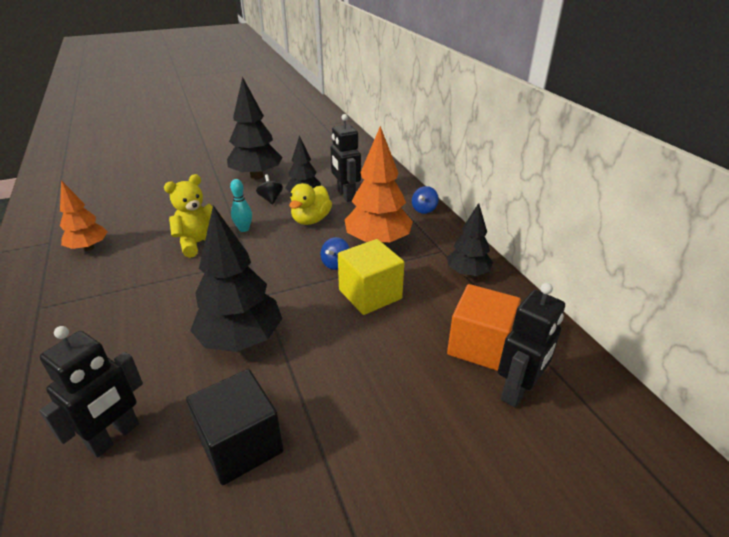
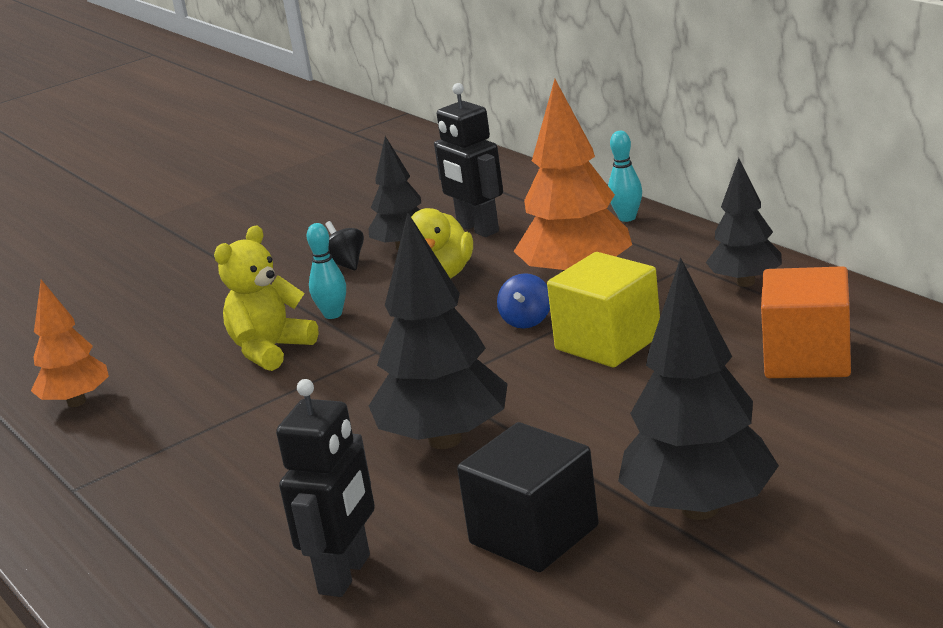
camera: 10 degrees left, 10 degrees down
(256, 176) = (291, 238): black tree -> black tree (700, 508)
(424, 209) = (627, 218): blue spinning top -> turquoise bowling pin
(518, 391) = (884, 390): black robot -> none

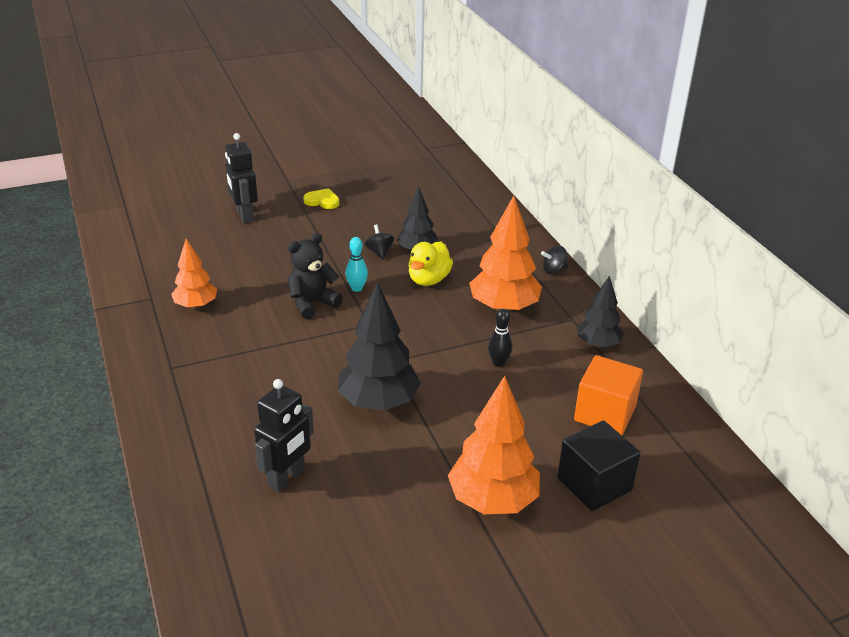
camera: 10 degrees right, 10 degrees up
(221, 229) = (322, 201): none -> yellow heart
(270, 350) = (312, 303): yellow teddy bear -> black teddy bear
(477, 229) = (464, 250): black robot -> black robot (244, 216)
(527, 321) = (461, 330): blue spinning top -> none
(534, 535) = (396, 486): black cube -> black cube (594, 484)
(608, 343) = (498, 363): yellow cube -> black bowling pin
(627, 218) = (553, 270): turquoise bowling pin -> black spinning top
(700, 508) = (493, 500): black tree -> orange tree

